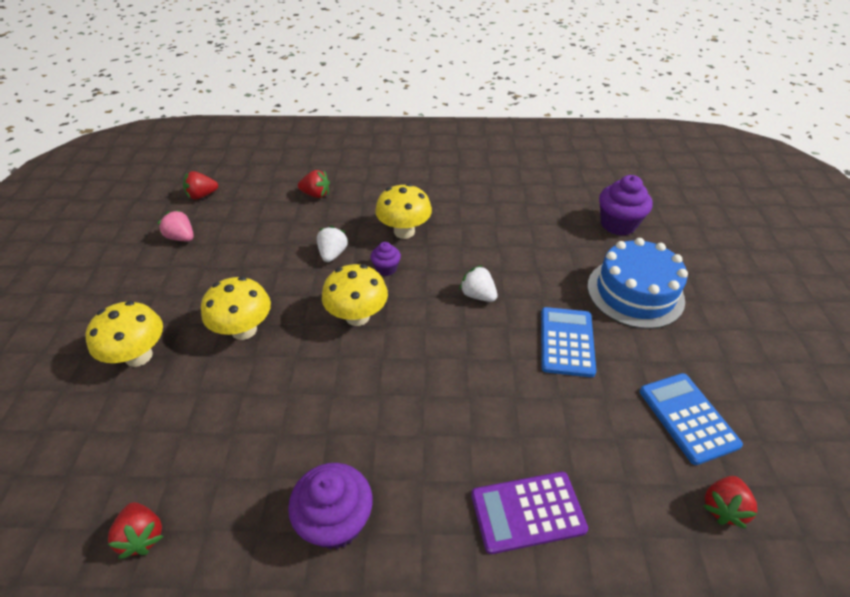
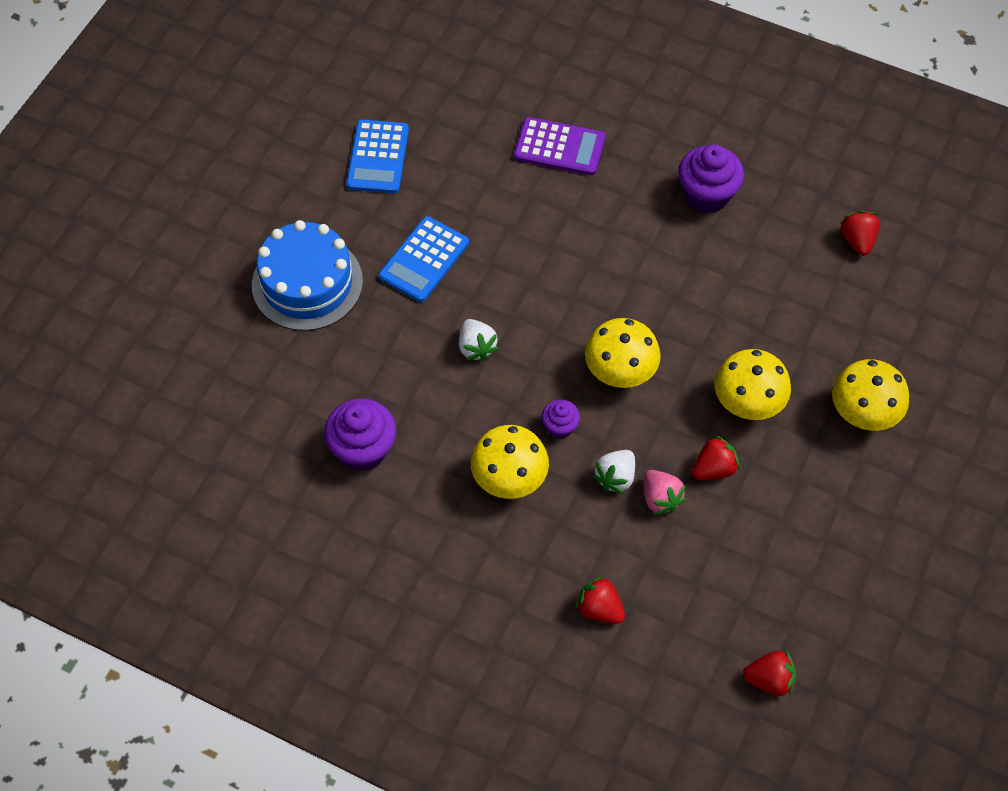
camera: 155 degrees left, 15 degrees up
(181, 238) = (806, 591): pink strawberry -> pink strawberry (660, 498)
(618, 224) = (235, 380): purple cupcake -> purple cupcake (363, 449)
(723, 507) = (414, 96): red strawberry -> red strawberry (713, 469)

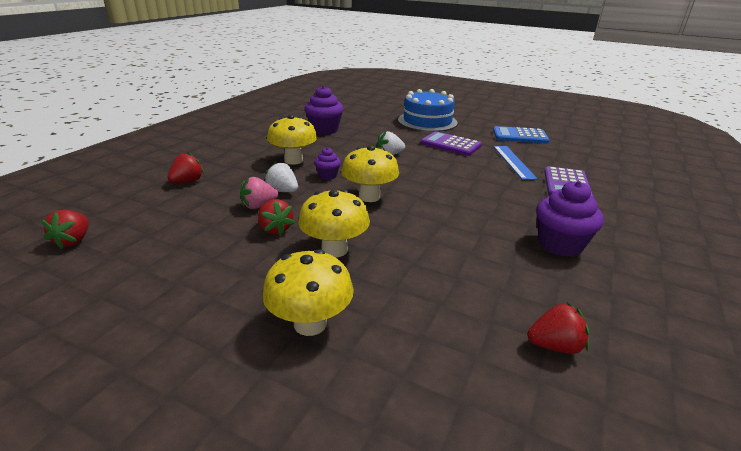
camera: 90 degrees right, 30 degrees down
(424, 260) = (450, 144): blue calculator -> purple calculator
(488, 189) = (513, 162): none -> blue ruler

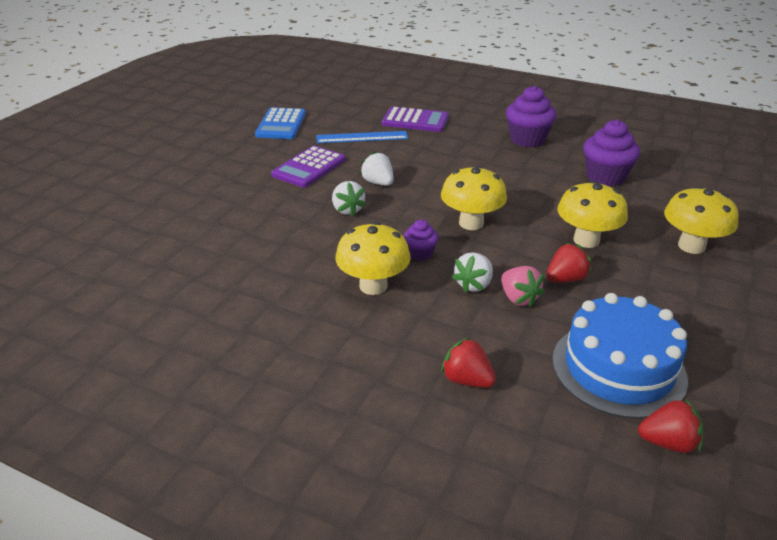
camera: 90 degrees left, 5 degrees up
(324, 130) = (238, 267): purple cupcake -> purple cupcake (605, 177)
(427, 121) = (213, 178): blue cake -> blue cake (618, 368)
(432, 165) = (378, 183): none -> white strawberry
(554, 346) = (649, 159): red strawberry -> none

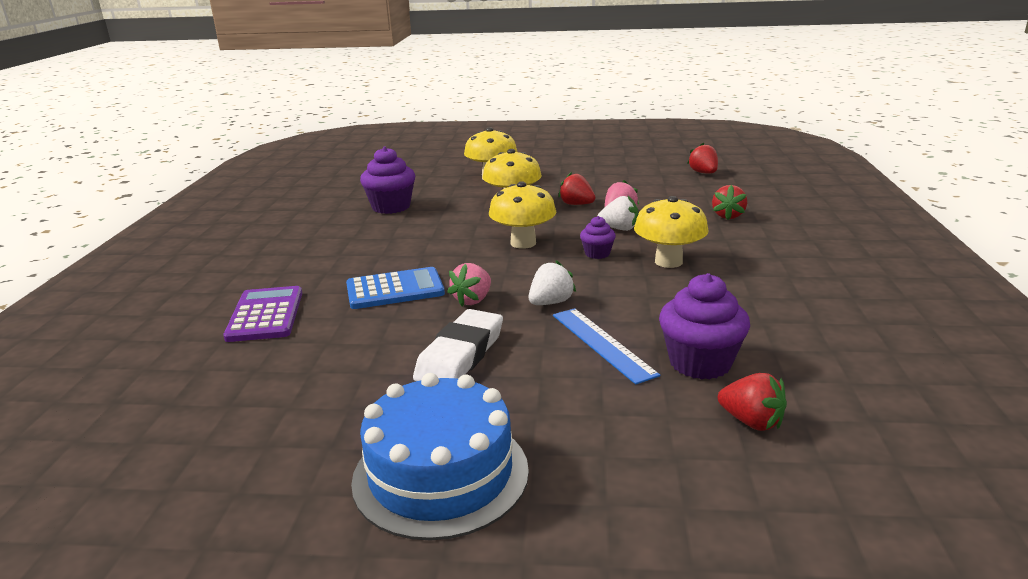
camera: 110 degrees left, 10 degrees down
(145, 236) = (751, 422): none -> red strawberry
(281, 124) = (306, 431): blue calculator -> blue calculator (395, 289)
(309, 167) = (460, 355): purple calculator -> white eraser
(362, 137) = (339, 341): blue ruler -> blue ruler (602, 343)
(378, 183) = (473, 300): white strawberry -> pink strawberry
(527, 140) = (313, 244): purple cupcake -> purple cupcake (700, 363)
(618, 368) = (658, 185): blue cake -> blue cake (440, 474)

